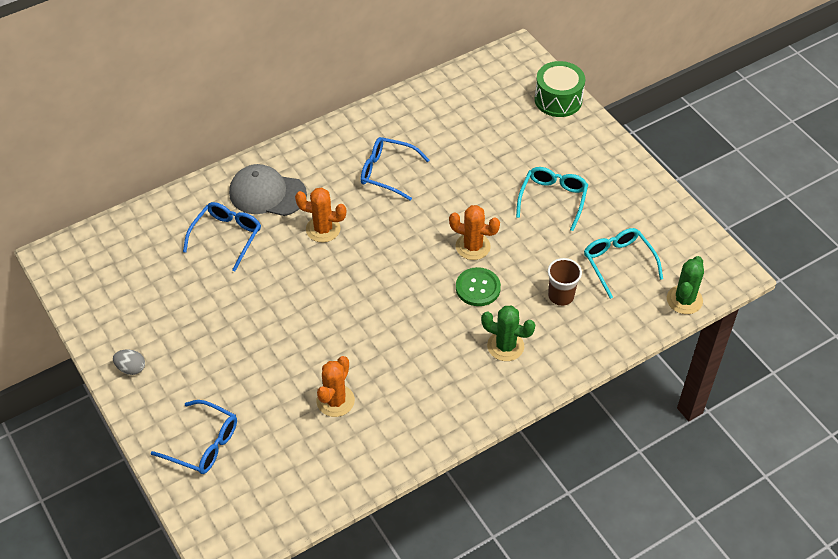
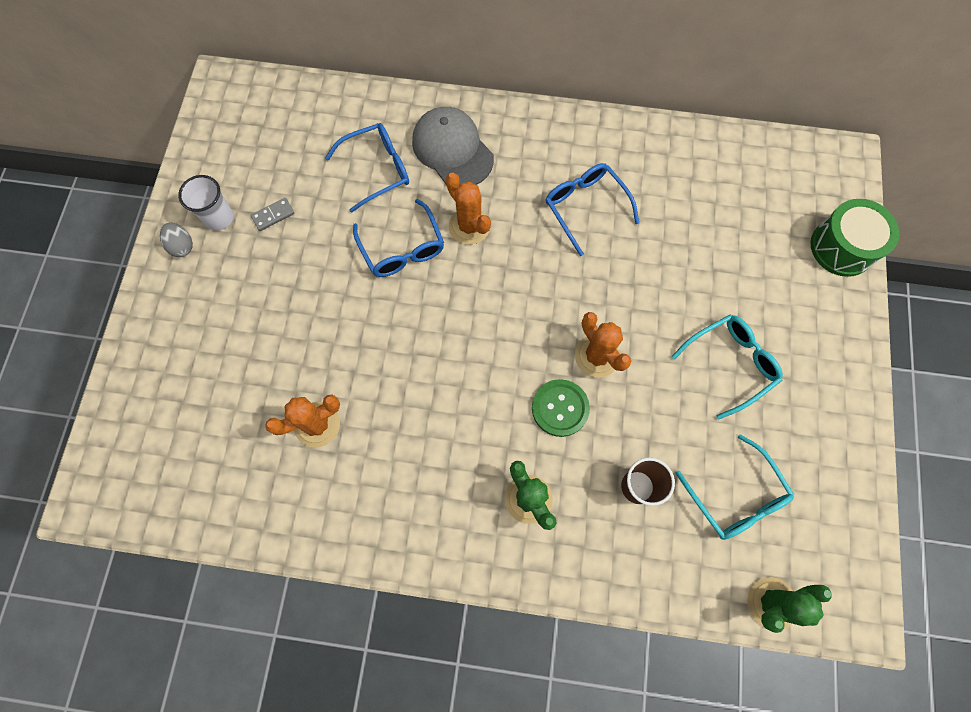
camera: 40 degrees right, 20 degrees up
(141, 335) = (219, 218): none -> white cup
(179, 308) = (273, 215): none -> grey domino
(203, 444) = (170, 374): blue glasses -> blue glasses (402, 248)
(618, 263) = (735, 496): turquoise glasses -> turquoise glasses turned 135 degrees clockwise

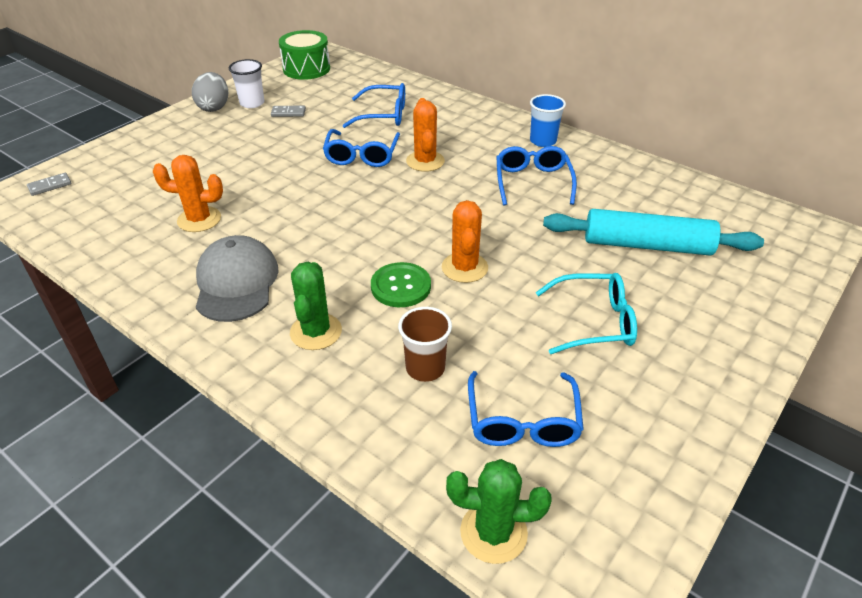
camera: 30 degrees right, 30 degrees down
(117, 462) = (50, 186): none -> grey domino
(182, 246) = (214, 107): grey egg -> grey egg, size x1.53
(452, 150) = (450, 122): grey cap -> grey cap (236, 283)
(559, 138) = (543, 141): none -> blue cup
(724, 247) = (647, 245): none -> turquoise rolling pin
(735, 496) = (522, 421): turquoise glasses -> blue glasses
(842, 247) = (780, 288): green drum -> green drum (306, 69)

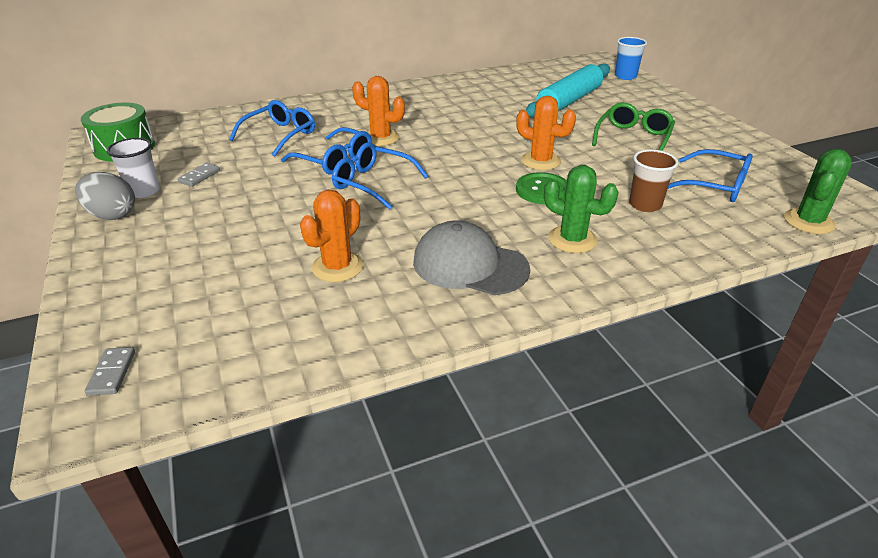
camera: 60 degrees left, 5 degrees down
(532, 182) = (459, 110): blue glasses -> blue glasses (373, 183)
(543, 141) = (410, 92): blue cup -> blue cup (625, 76)
(594, 322) = (633, 138): turquoise glasses -> green glasses

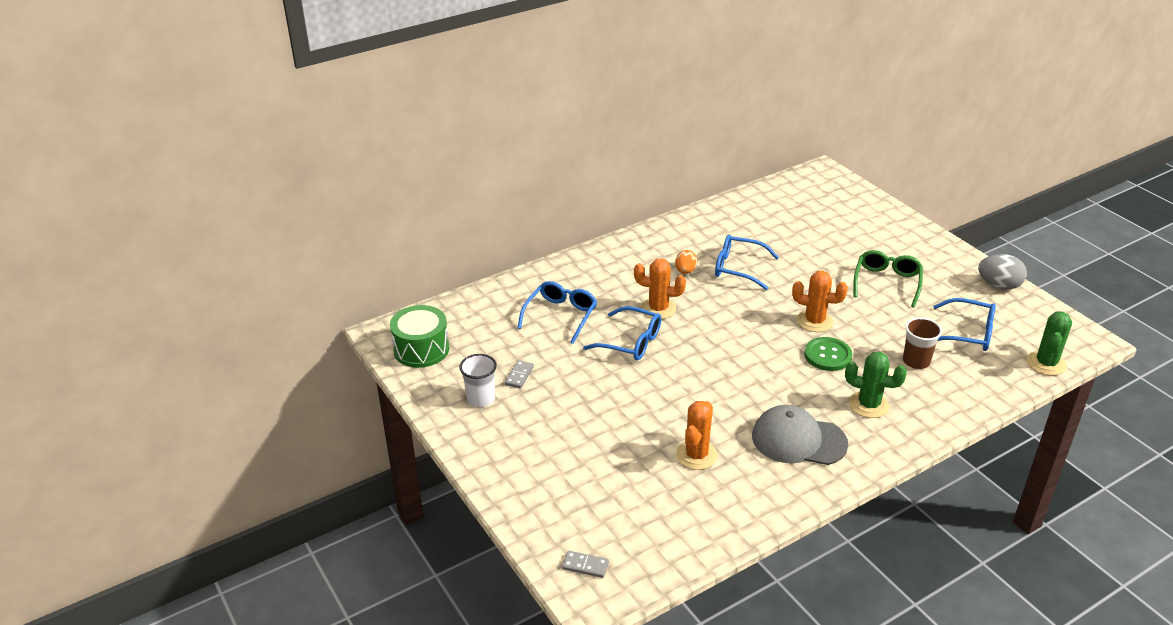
camera: 10 degrees left, 0 degrees up
(112, 215) = (473, 428): grey egg -> grey egg (999, 285)
(112, 373) = (585, 565): grey domino -> grey domino turned 60 degrees counterclockwise
(373, 183) = (679, 365): blue glasses -> blue glasses (738, 268)
(426, 114) = (685, 271): none -> orange egg
(569, 101) = (814, 238): turquoise rolling pin -> none
(625, 76) = (857, 196): blue cup -> none

